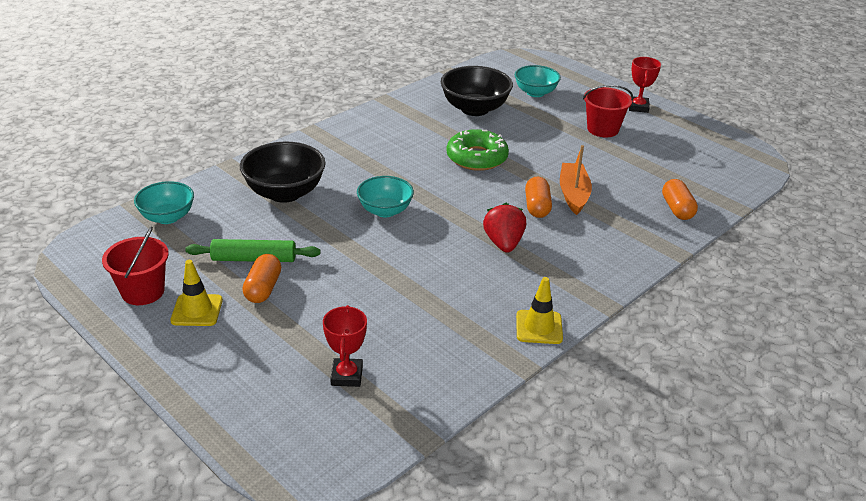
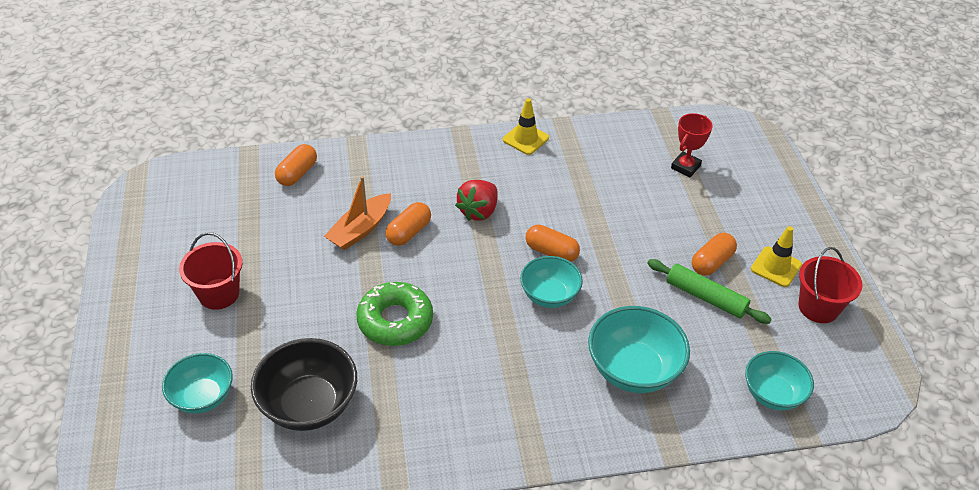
camera: 145 degrees left, 10 degrees up
(285, 193) = (633, 370): black bowl -> turquoise bowl
(412, 239) = (551, 252): none -> orange capsule
(638, 107) = (132, 307): red trophy -> none

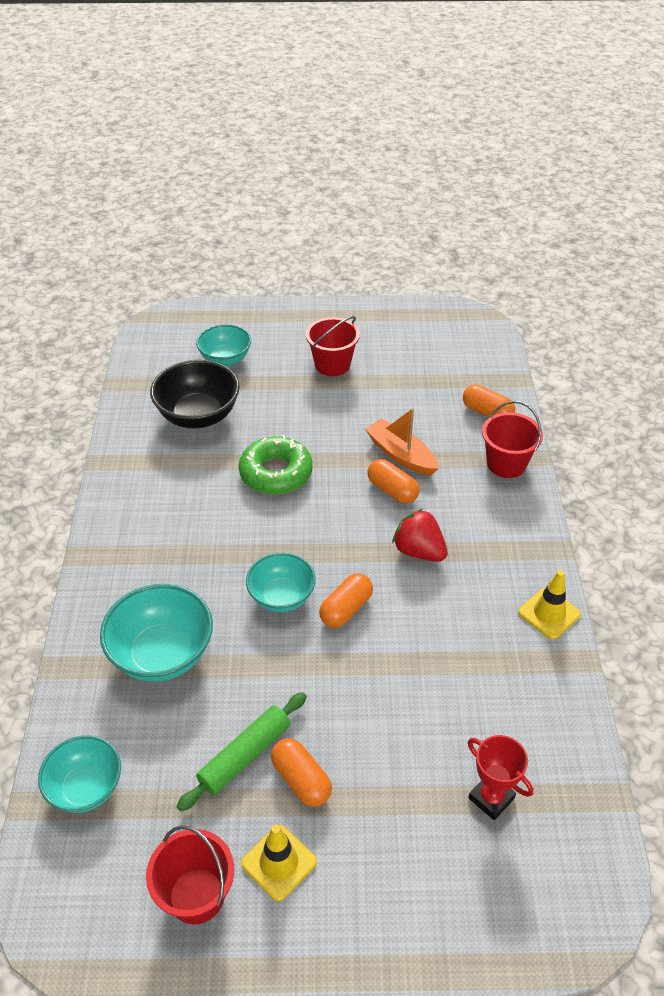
camera: 100 degrees right, 0 degrees up
(366, 161) = (506, 464): none -> red bucket

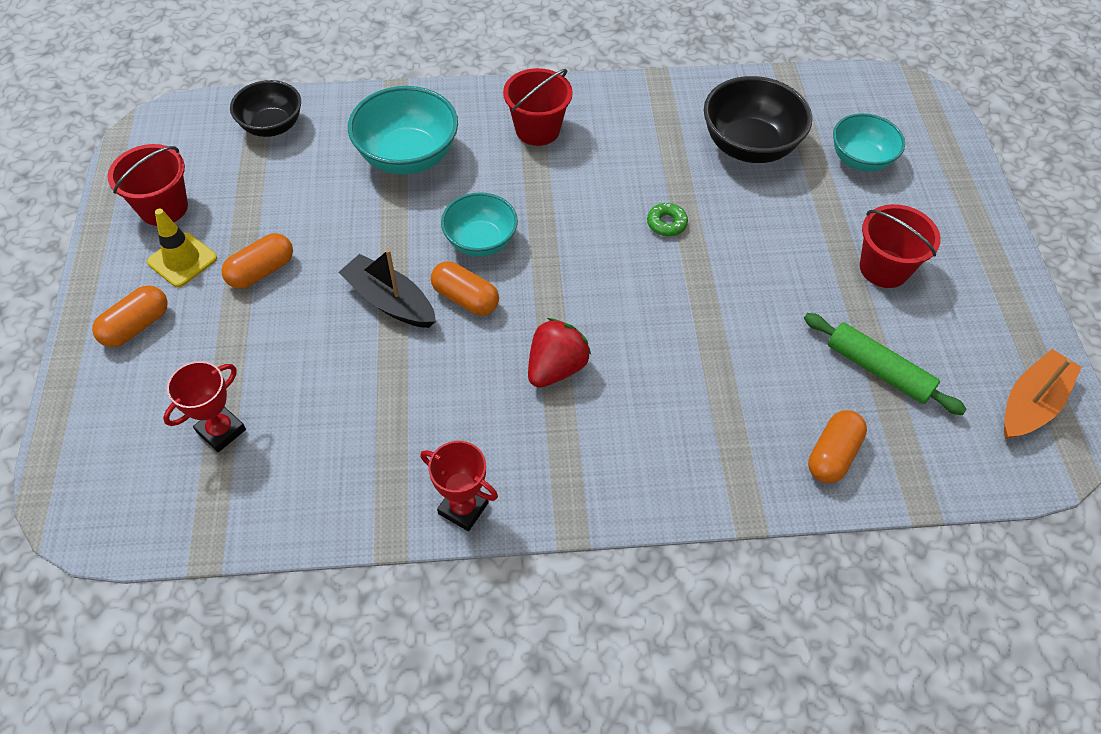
camera: 85 degrees right, 10 degrees up
(86, 787) = (272, 126): turquoise bowl -> black bowl
(245, 755) = (292, 227): green rolling pin -> green rolling pin (878, 370)
(276, 473) = (666, 223): green donut -> green donut, size x0.46
(346, 666) = (390, 301): none -> black boat
(392, 490) = (655, 339): orange capsule -> orange capsule (136, 326)
(401, 455) = (722, 348): orange boat -> orange boat (1031, 403)
(506, 464) = (728, 474): red bucket -> red bucket (537, 130)
(549, 613) = (463, 508): yellow traffic cone -> red trophy

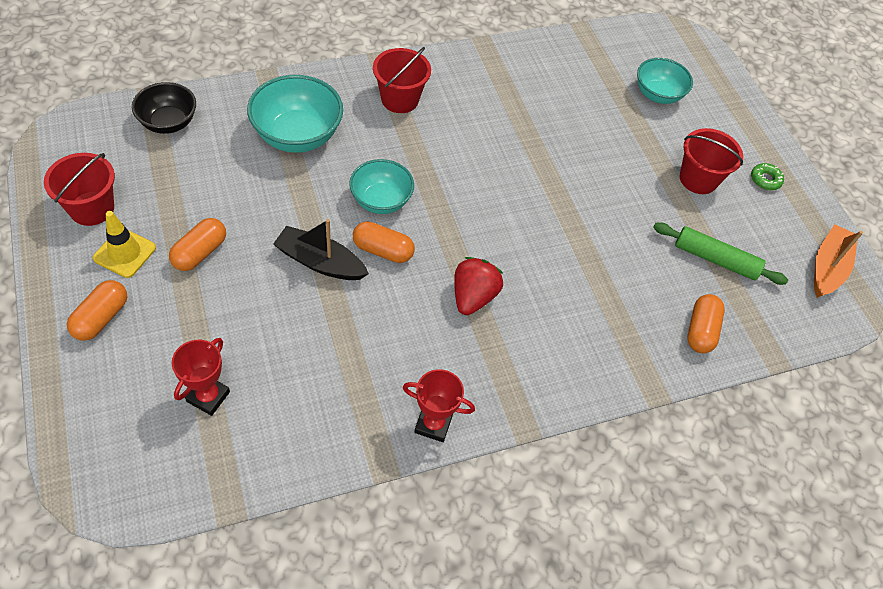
camera: 20 degrees left, 0 degrees up
(666, 223) = (526, 165): green donut -> green donut (765, 180)
(749, 146) = (571, 93): black bowl -> none

